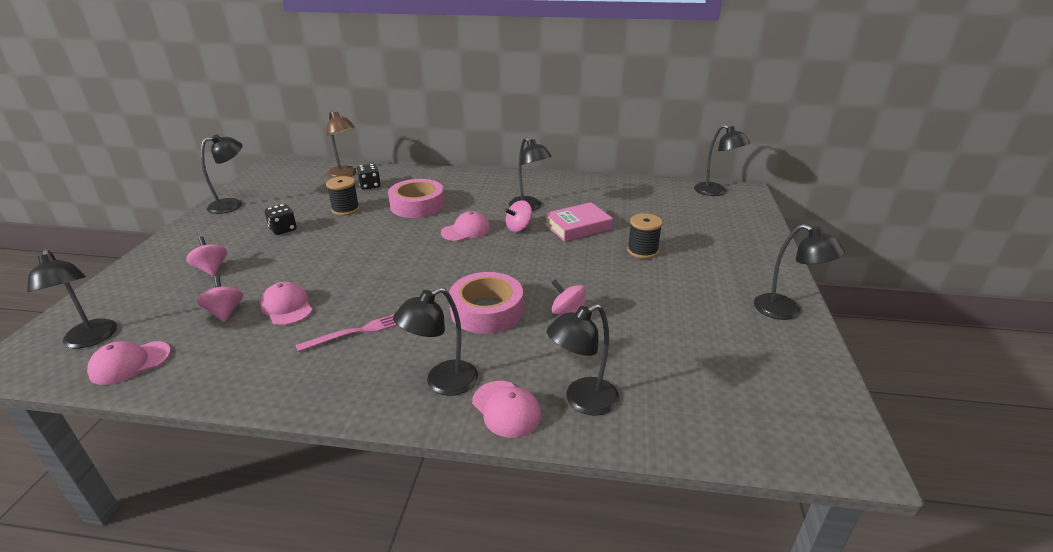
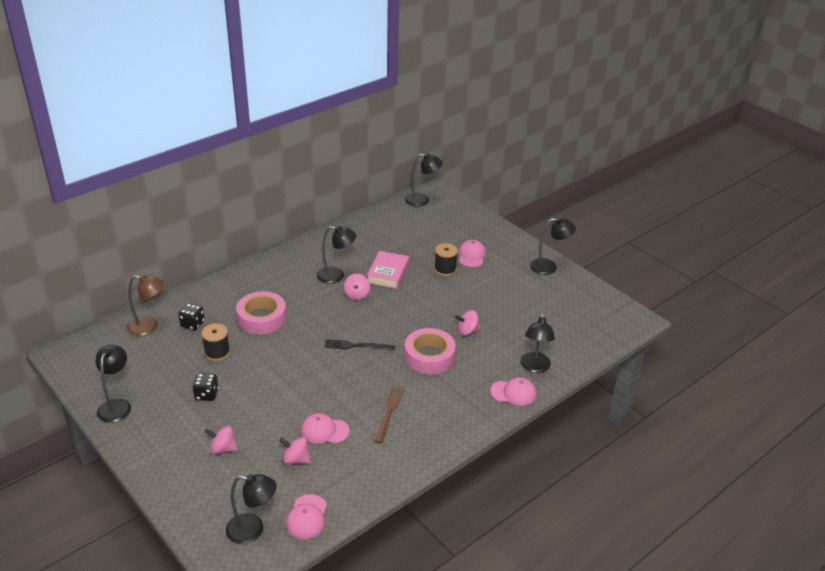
camera: 50 degrees left, 5 degrees up
(357, 331) = (389, 413): pink fork -> brown fork
(442, 383) = (471, 403): black lamp -> none
(443, 262) = (357, 346): none -> black fork
(466, 230) = (329, 316): pink cap -> pink cap (471, 255)

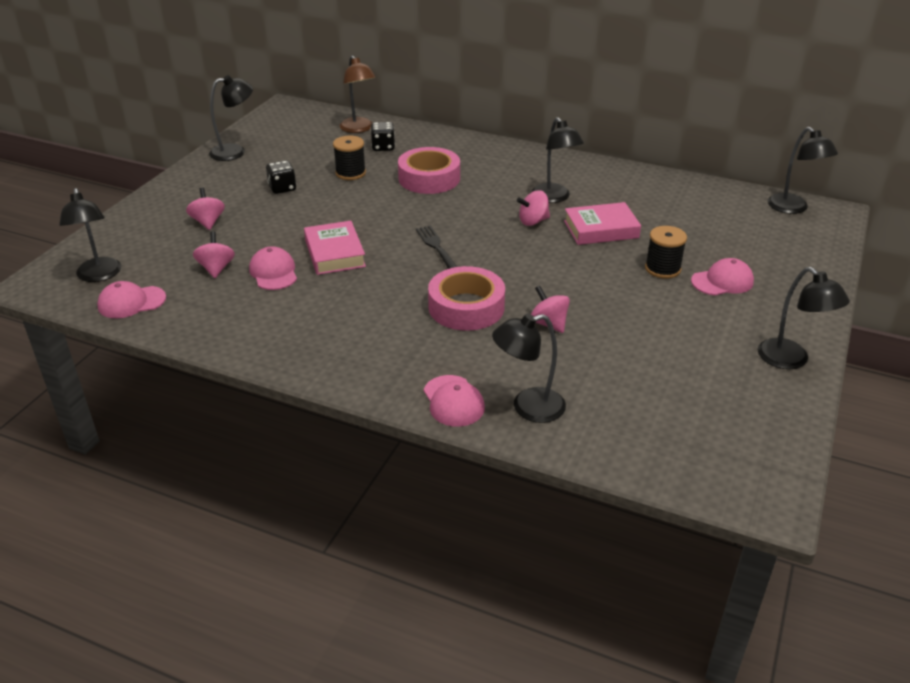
camera: 65 degrees right, 0 degrees up
(323, 394) = (334, 253): none -> pink book
(389, 413) = (334, 307): brown fork -> none

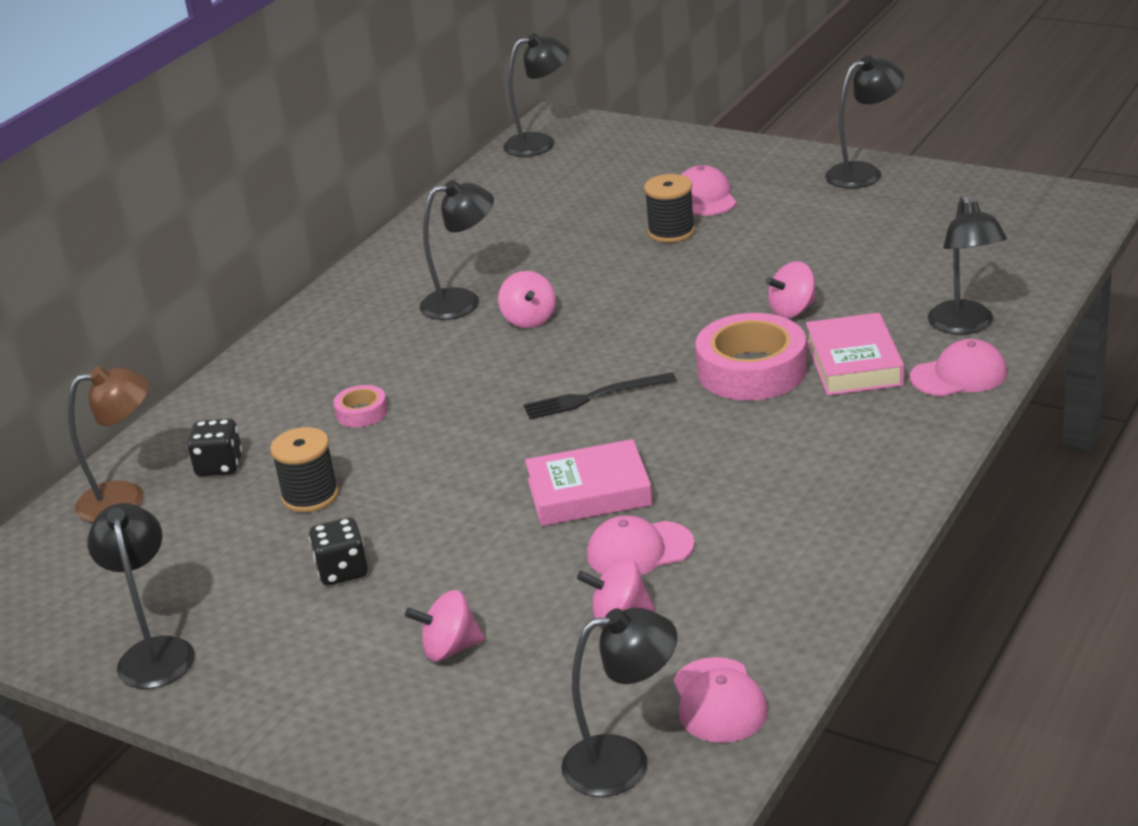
camera: 80 degrees left, 5 degrees down
(429, 178) = (361, 412): pink tape -> pink tape, size x0.48
(601, 229) = (564, 269): pink book -> pink book (854, 363)

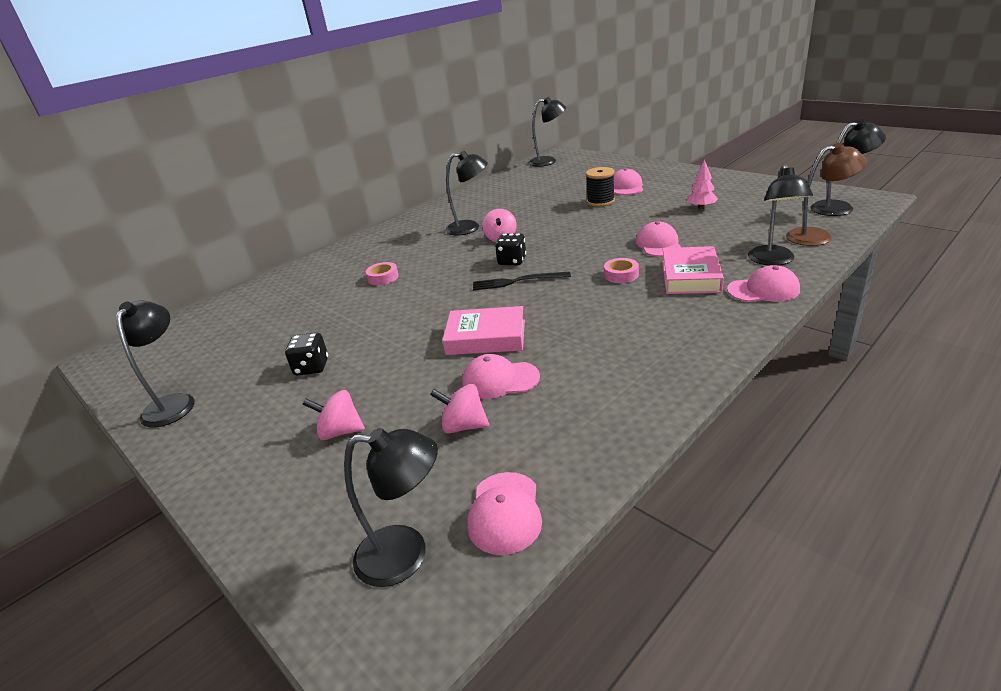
camera: 15 degrees right, 0 degrees up
(125, 499) = (232, 310): brown lamp -> brown lamp (817, 236)
(219, 466) = (291, 298): black dice -> black dice (512, 261)
(310, 496) = (325, 320): black spool -> none
(752, 370) = (621, 275): pink tape -> pink tape, size x0.48
(792, 310) = (658, 244): pink spinning top -> pink cap
(840, 234) = (701, 207): none -> pink tree
(864, 173) = (724, 179): black lamp -> black lamp (839, 207)

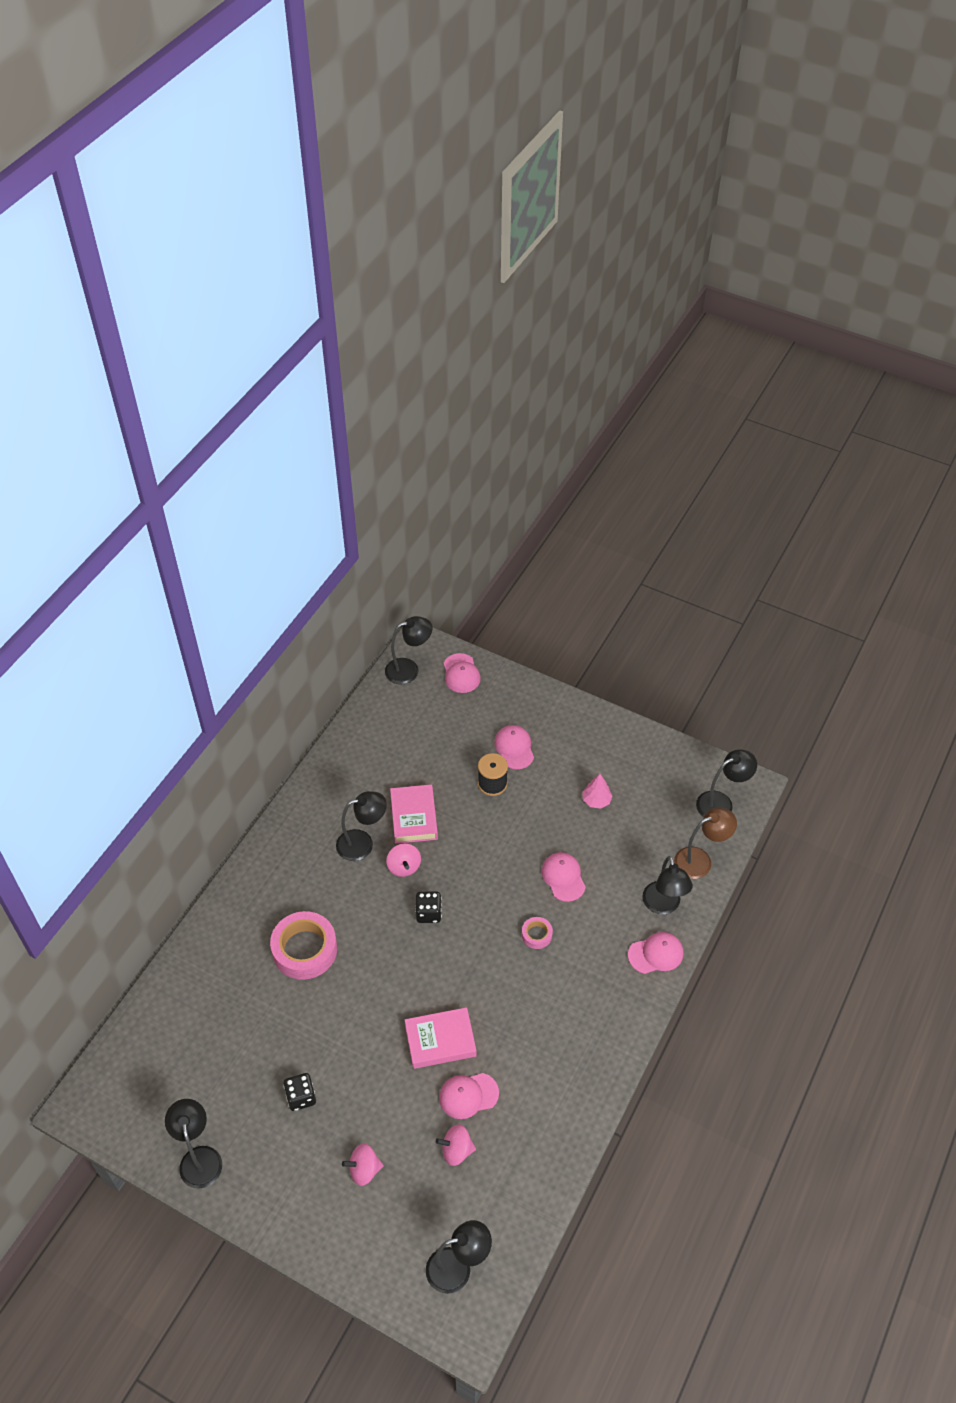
camera: 20 degrees left, 20 degrees up
(383, 278) = (305, 950): pink tape -> pink tape, size x2.09
(505, 513) = (508, 1225): pink cap -> pink cap (461, 673)
(517, 281) = (443, 950): black fork -> none
(690, 276) = (596, 935): pink book -> pink book (414, 817)

